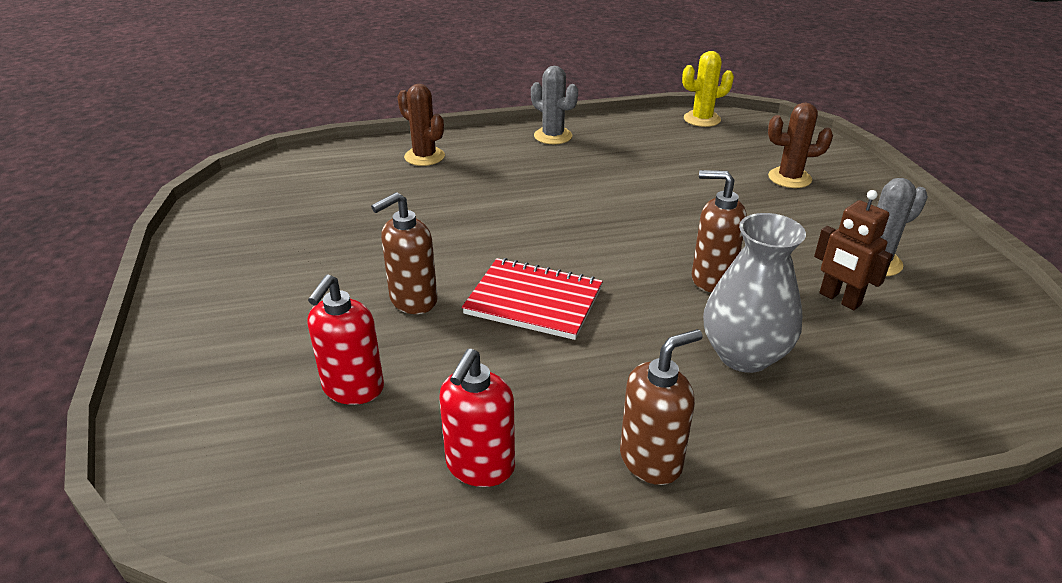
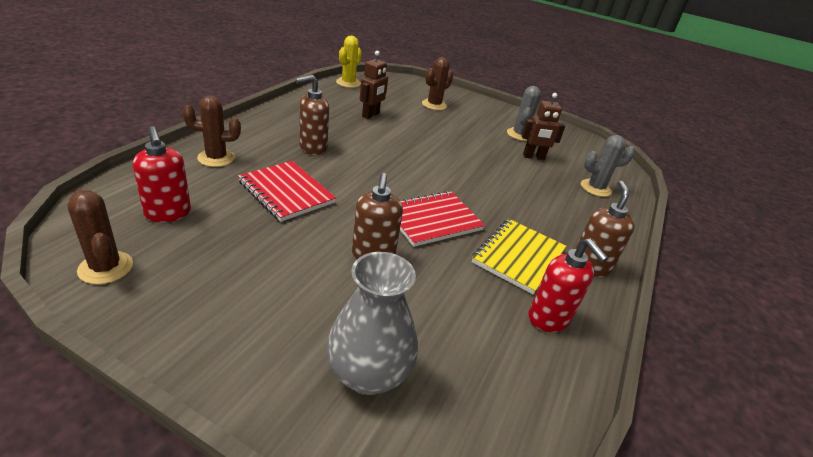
camera: 55 degrees left, 0 degrees up
(226, 210) = (106, 268): none -> brown cactus
(353, 388) = (431, 327): red soap dispenser -> red soap dispenser (168, 213)
(433, 209) = (286, 192): none -> red notebook
(553, 136) = (282, 116): grey cactus -> grey cactus (595, 188)
(567, 391) = (518, 257): none -> yellow notebook
(665, 164) = (371, 115): none -> brown robot
(711, 278) = (481, 169): brown soap dispenser -> brown soap dispenser (312, 148)
(744, 355) = (544, 199): grey vase -> grey vase (368, 374)

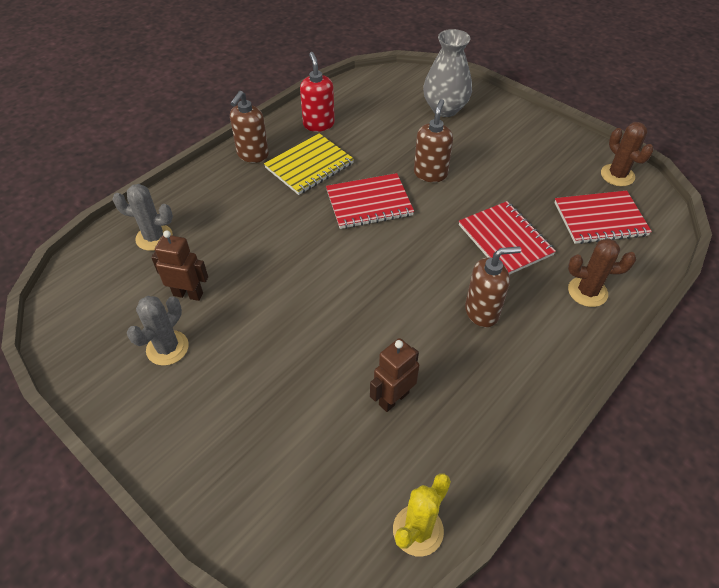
camera: 160 degrees left, 15 degrees up
(168, 213) = (600, 219): red soap dispenser -> red notebook
(434, 105) = (268, 442): brown cactus -> none

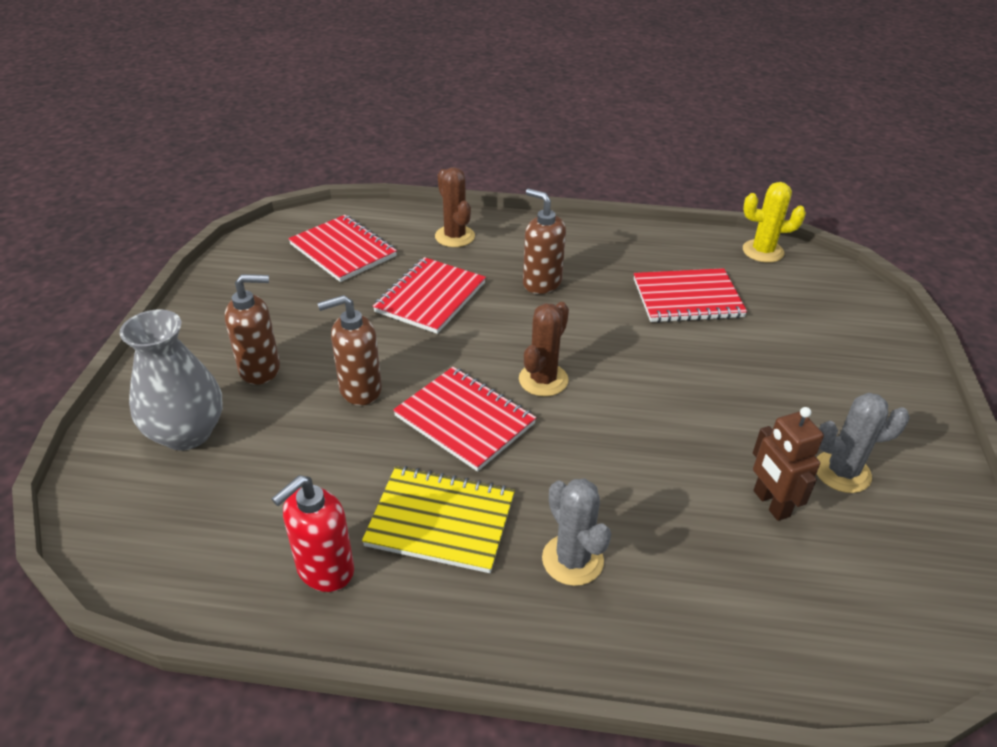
camera: 125 degrees left, 10 degrees down
(154, 237) = (746, 613): grey cactus -> grey cactus (572, 560)
(252, 155) = (473, 614): brown soap dispenser -> brown soap dispenser (260, 369)
(393, 398) = (687, 298): brown robot -> red notebook
(617, 175) = (255, 255): brown cactus -> brown cactus (543, 380)

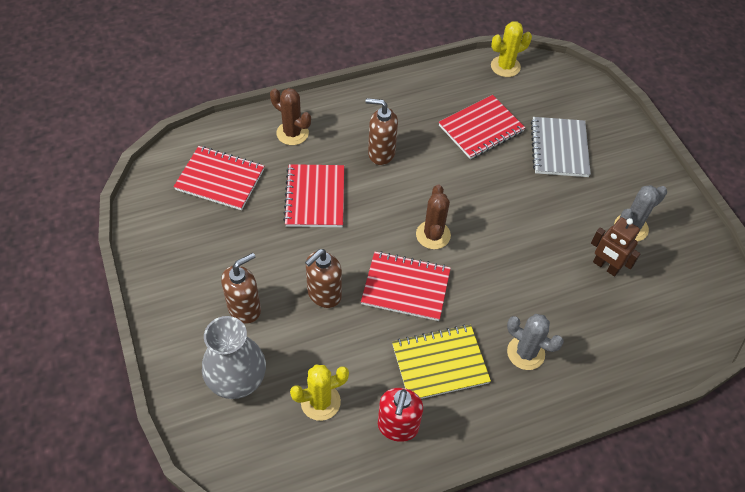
camera: 30 degrees left, 15 degrees up
(256, 497) = (320, 402): none -> yellow cactus
(785, 350) = (559, 148): none -> grey notebook

